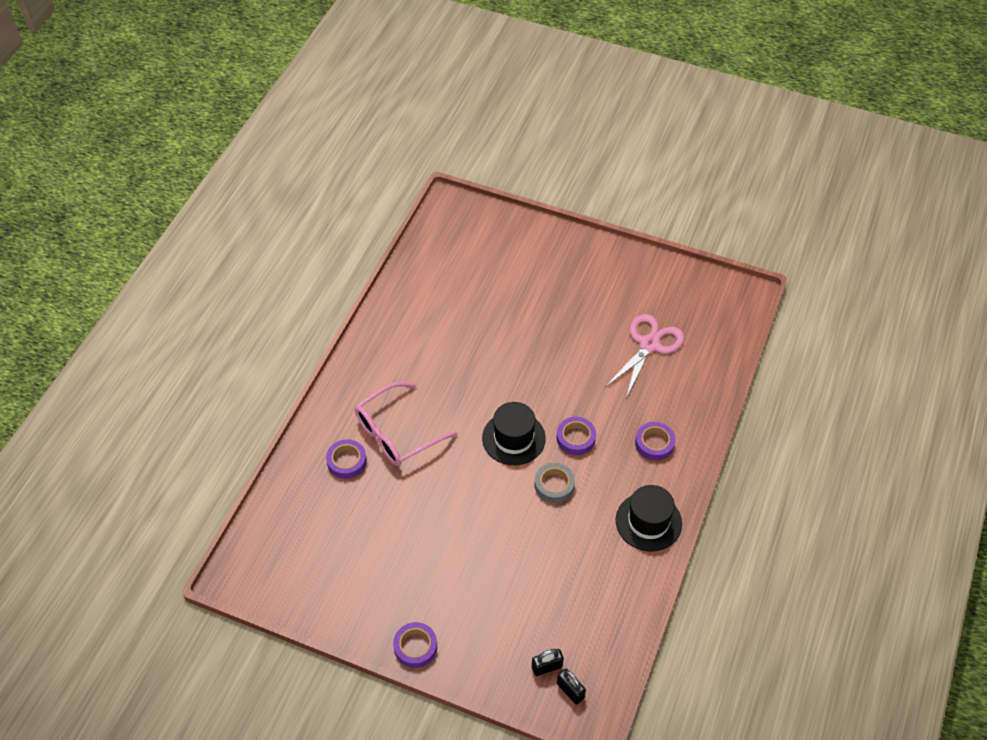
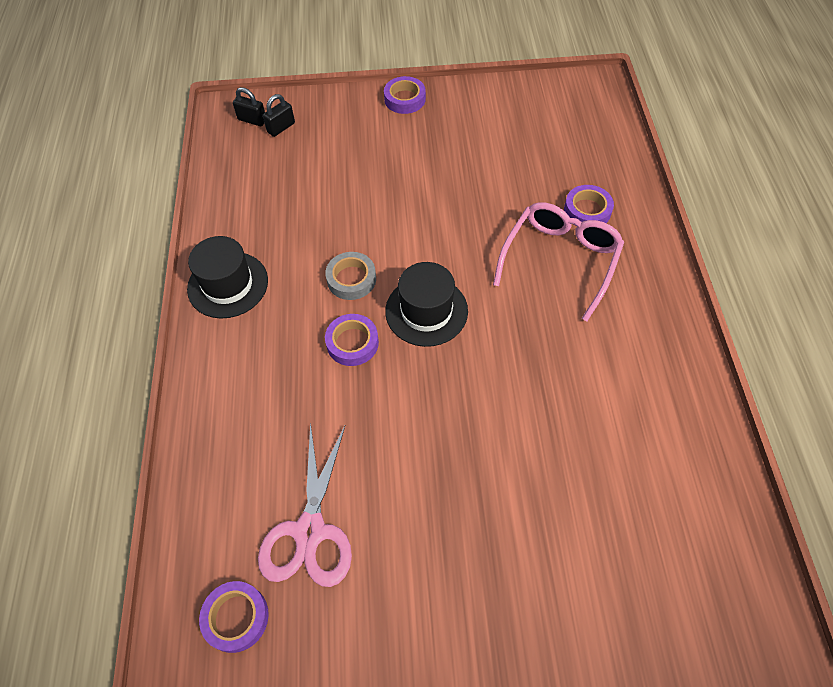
camera: 155 degrees right, 5 degrees up
(654, 443) = (251, 379): purple tape -> purple tape (236, 617)

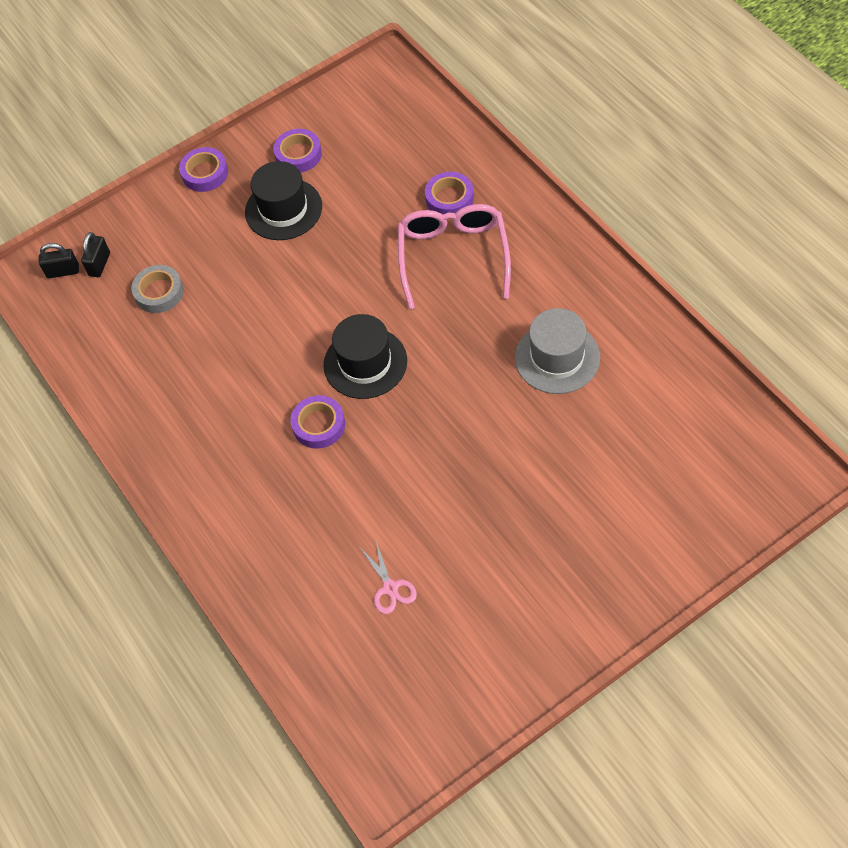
camera: 25 degrees left, 0 degrees up
(228, 284) = (164, 438): black hat -> black hat (283, 209)
(236, 617) = (377, 681): purple tape -> purple tape (298, 154)
(310, 531) = (390, 588): pink scissors -> pink scissors, size x0.50
(351, 279) = (278, 371): grey tape -> grey tape (159, 292)
(599, 400) = (557, 358): none -> grey hat

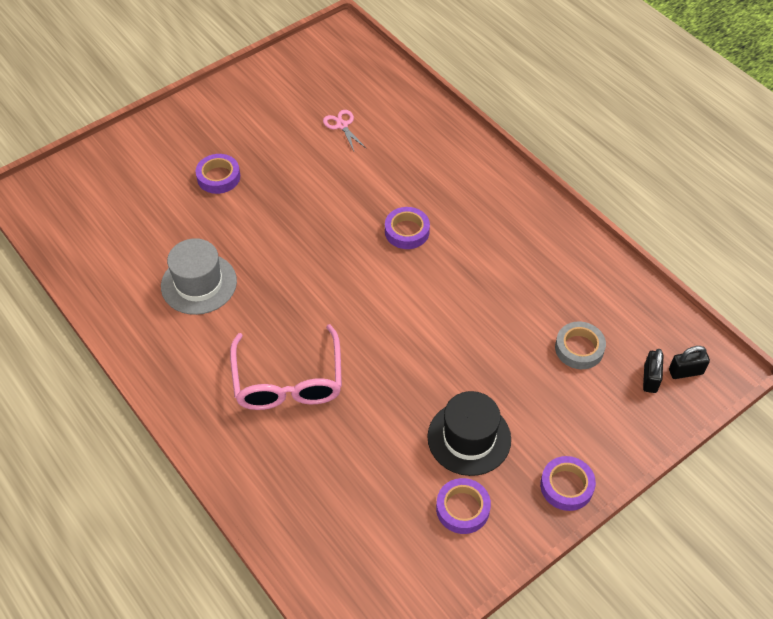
camera: 170 degrees right, 5 degrees down
(365, 363) = (370, 281): black hat -> none
(449, 198) = (290, 447): purple tape -> purple tape (218, 177)

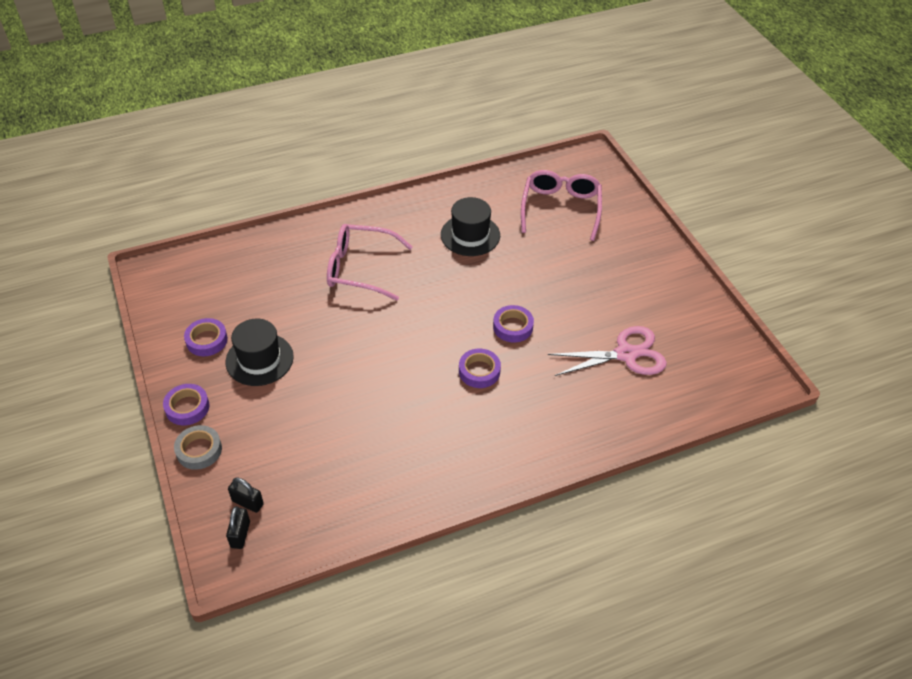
camera: 105 degrees right, 5 degrees down
(131, 207) = (560, 208): none -> pink glasses
(199, 284) = (470, 235): grey hat -> black hat
(218, 177) = (580, 261): purple tape -> purple tape (513, 327)
(342, 125) = (626, 354): pink scissors -> pink scissors, size x1.99
(579, 348) = (303, 459): grey tape -> grey tape (199, 450)

